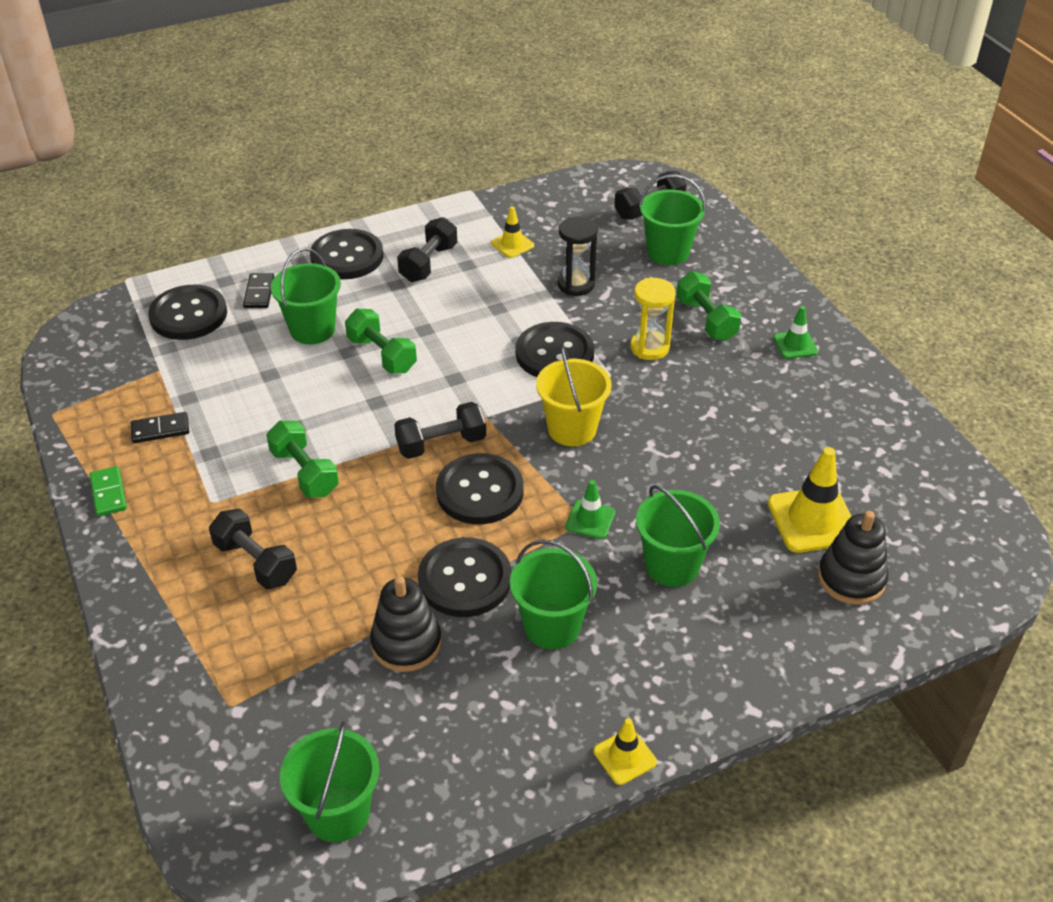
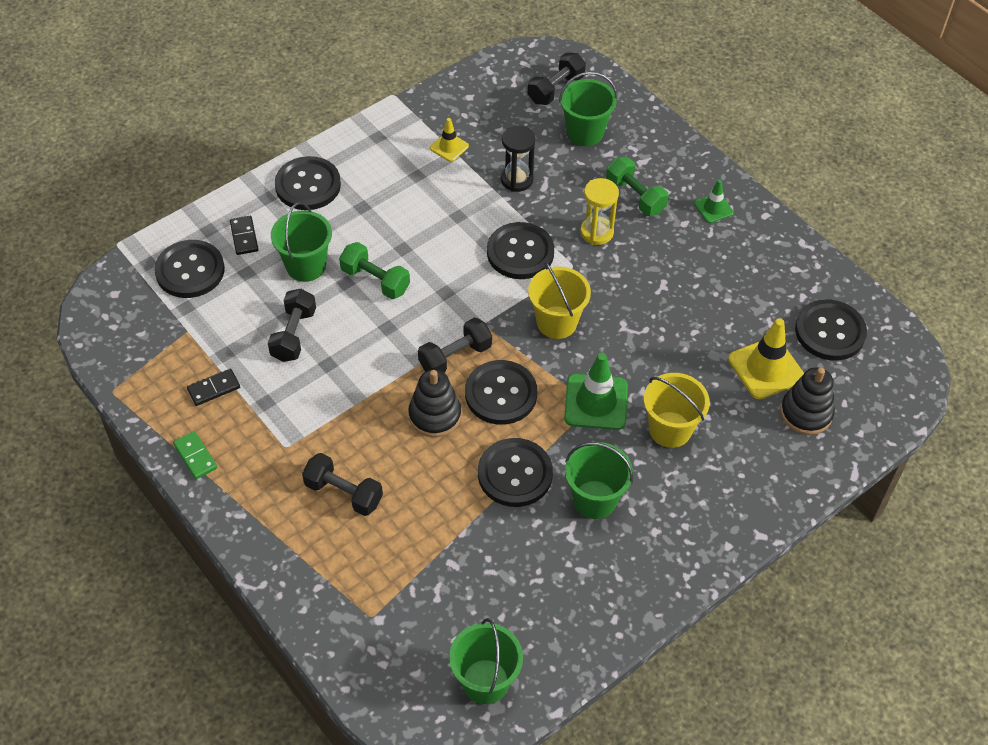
camera: 15 degrees left, 10 degrees up
(304, 472) = (352, 405): green dumbbell -> none
(406, 643) = (488, 537): black stacking toy -> black stacking toy (435, 415)
(428, 263) = (382, 179): black dumbbell -> black dumbbell (294, 335)
(590, 520) = (596, 402): green traffic cone -> green traffic cone, size x1.78
(625, 756) = (679, 592): yellow traffic cone -> none
(672, 566) = (670, 429): green bucket -> yellow bucket
(905, 494) = (830, 332): none -> black button

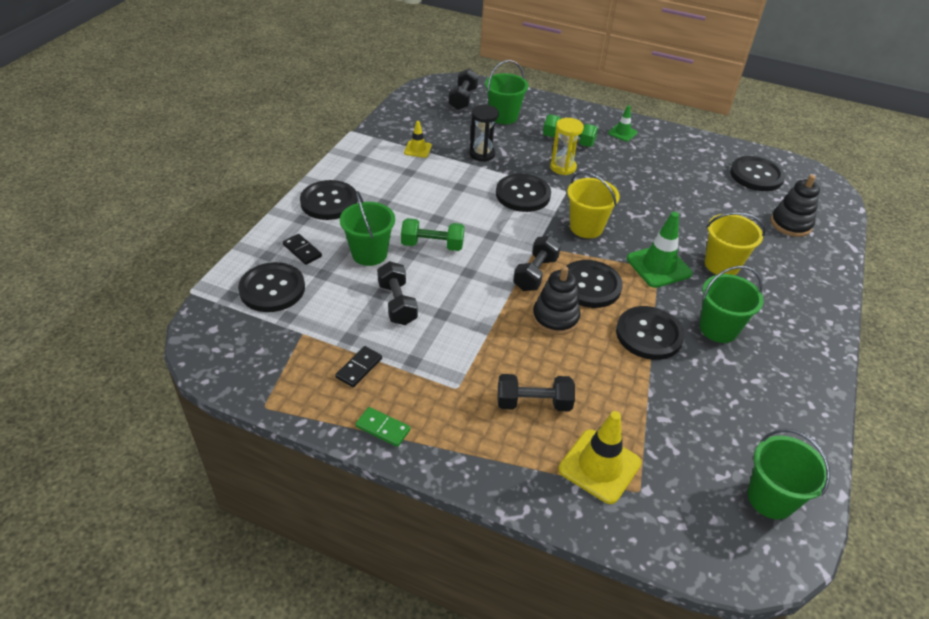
camera: 30 degrees left, 10 degrees down
(766, 368) = (741, 208): yellow traffic cone -> yellow traffic cone (599, 466)

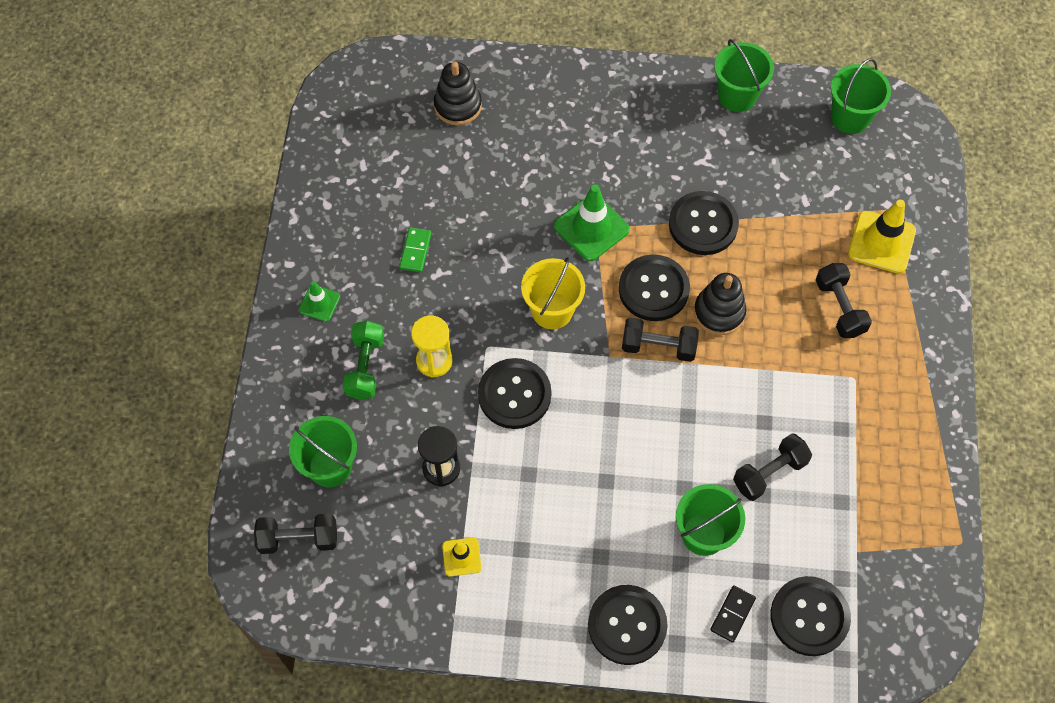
camera: 105 degrees left, 20 degrees up
(359, 368) = (874, 475): black domino -> none
(383, 428) = (931, 426): green domino -> green domino (415, 251)
(432, 245) = (657, 469): green dumbbell -> none
(718, 328) = (666, 165): green bucket -> green bucket (737, 96)
(722, 265) = (562, 168): yellow bucket -> none
(756, 175) = (367, 142): black button -> none

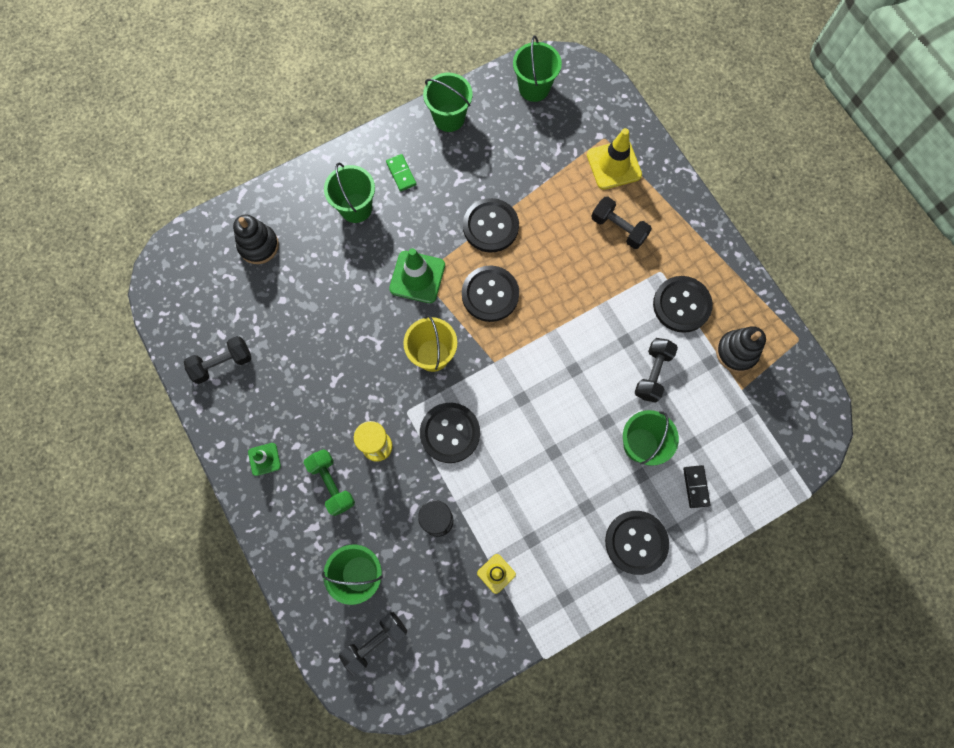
camera: 35 degrees left, 10 degrees up
(415, 251) = (306, 374): green domino -> green domino (401, 173)
(578, 126) = (356, 208): none -> green bucket
(658, 346) = (521, 333): black dumbbell -> black dumbbell (222, 363)
(719, 312) = (544, 283): black stacking toy -> black stacking toy (736, 352)
(809, 617) = (743, 454): black button -> black button (681, 305)

